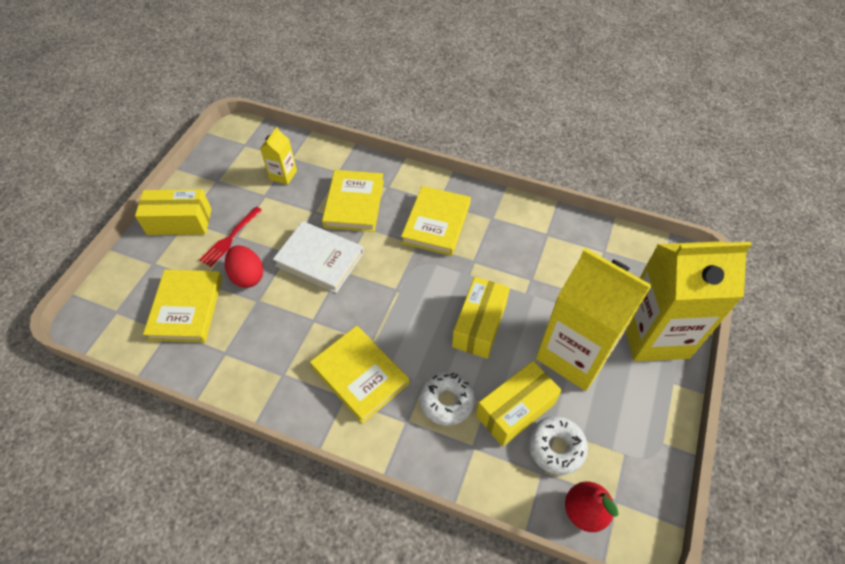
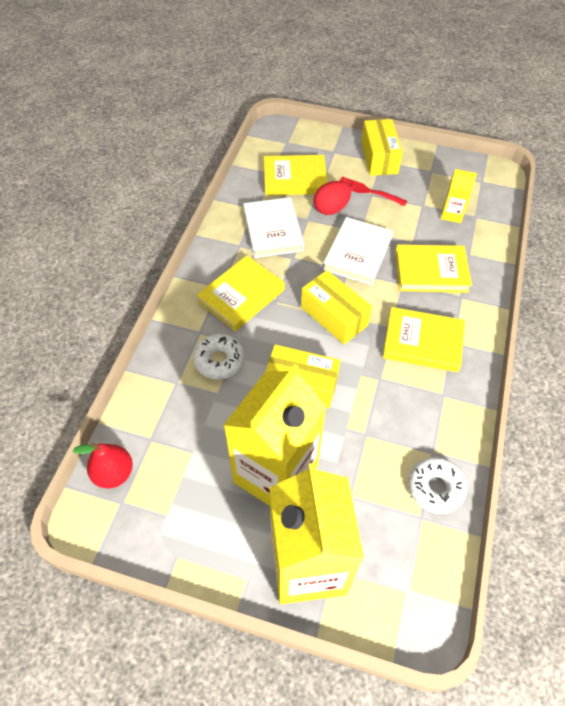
camera: 85 degrees right, 0 degrees up
(267, 337) = (273, 230): none -> white book
(515, 410) = (212, 417): yellow box -> yellow box (334, 316)
(556, 447) = (174, 451): white donut -> white donut (435, 488)

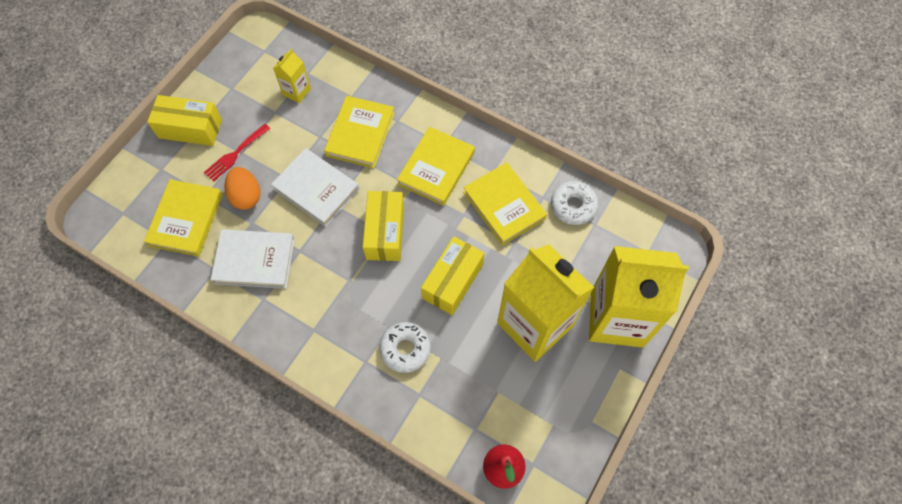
camera: 75 degrees left, 10 degrees up
(241, 296) = (332, 311): yellow book -> yellow book (504, 205)
(331, 209) = (246, 196): red egg -> orange egg
(334, 316) = (385, 232): yellow box -> yellow box turned 60 degrees counterclockwise

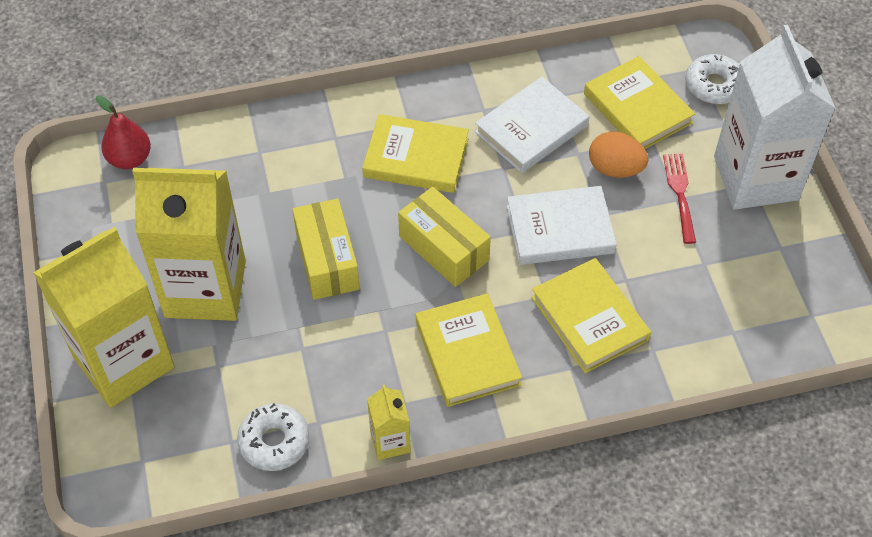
camera: 135 degrees right, 10 degrees down
(190, 128) = (755, 178): yellow box -> white carton
(296, 92) = (714, 303): yellow carton -> yellow carton (390, 441)
(405, 349) = (310, 173): white donut -> white donut (714, 85)
(504, 205) = (352, 376): yellow book -> yellow book (416, 158)

